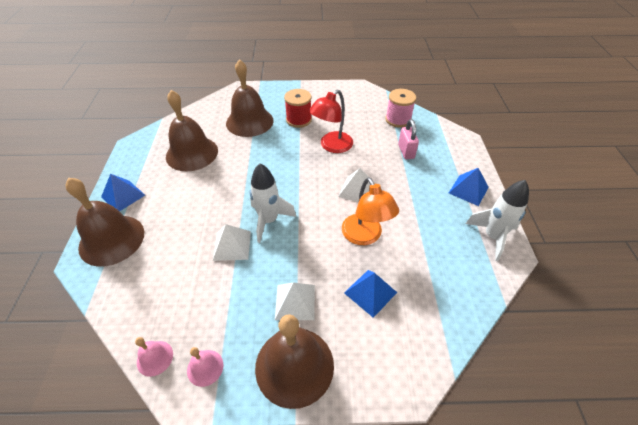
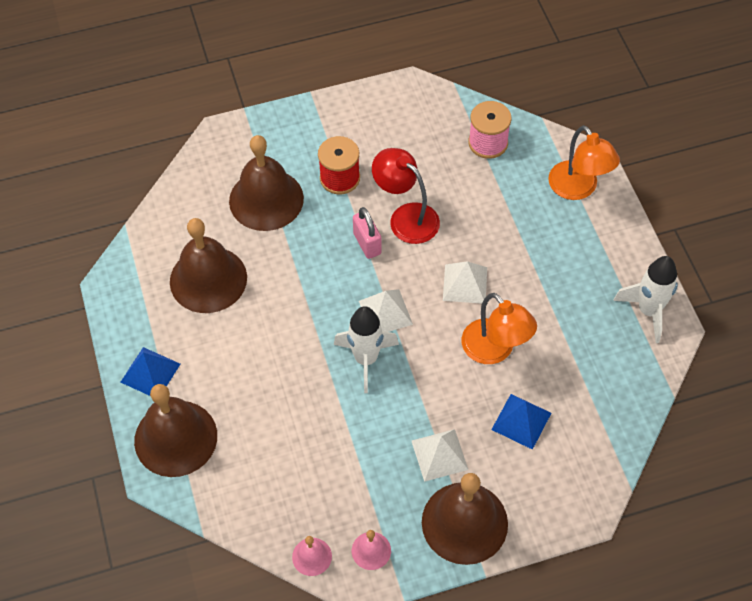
camera: 15 degrees left, 10 degrees up
(232, 245) = (334, 405): white pyramid -> white pyramid (385, 312)
(331, 146) = (406, 217): red lamp -> red lamp turned 105 degrees clockwise
(406, 151) = (513, 201): pink padlock -> pink padlock (367, 244)
(452, 153) = (578, 189): none -> orange lamp
(468, 190) = (609, 247): blue pyramid -> none

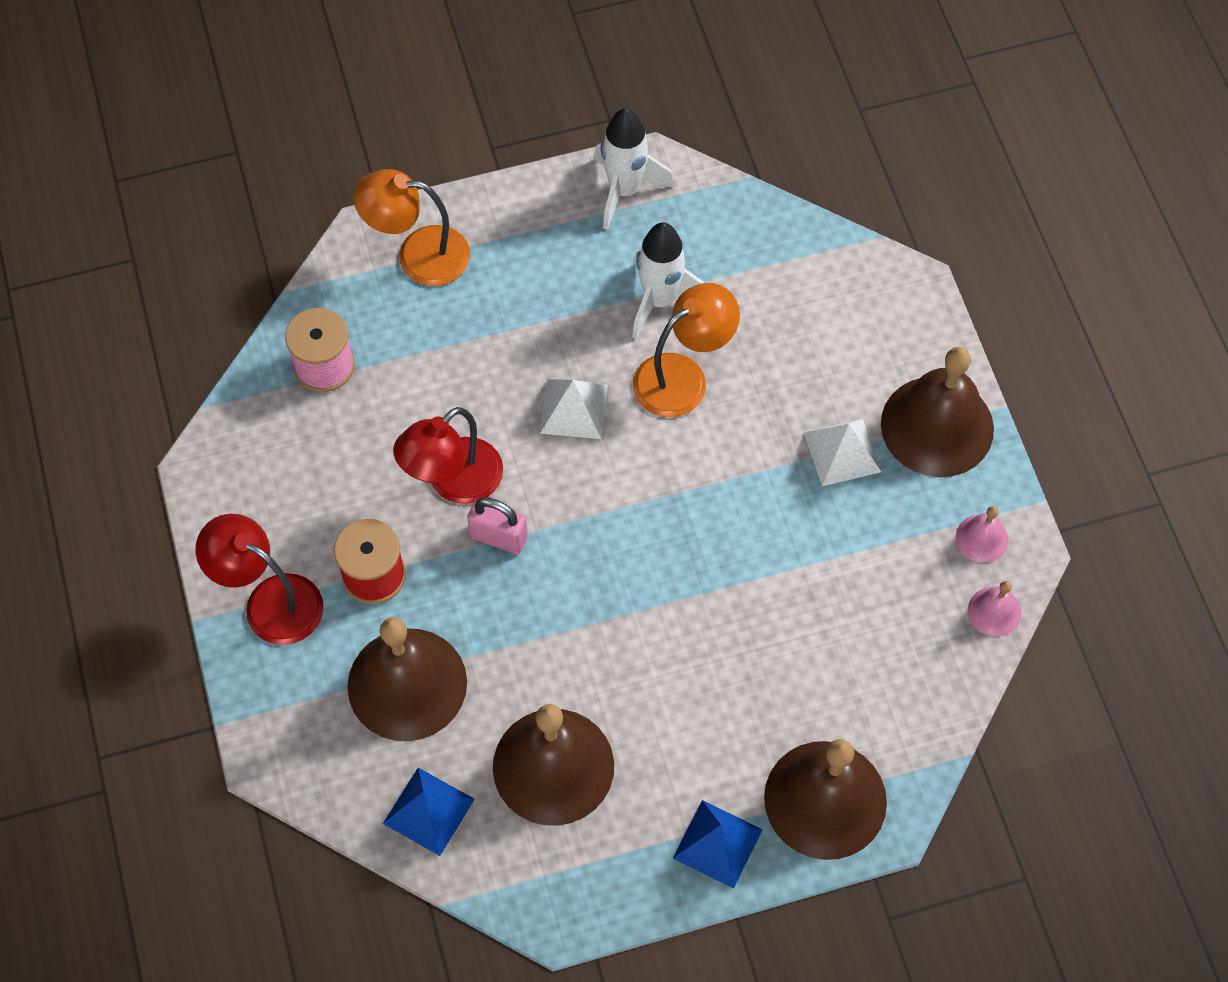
camera: 90 degrees left, 5 degrees up
(322, 127) = (270, 601): none -> red lamp
(366, 359) = (696, 541): white rocket -> white rocket (660, 300)
(367, 244) = (499, 537): pink padlock -> pink padlock turned 45 degrees clockwise
(385, 312) = (619, 514): white pyramid -> none
(521, 421) = (790, 351): blue pyramid -> blue pyramid (428, 811)
(578, 189) = (418, 255): orange lamp -> orange lamp turned 150 degrees counterclockwise

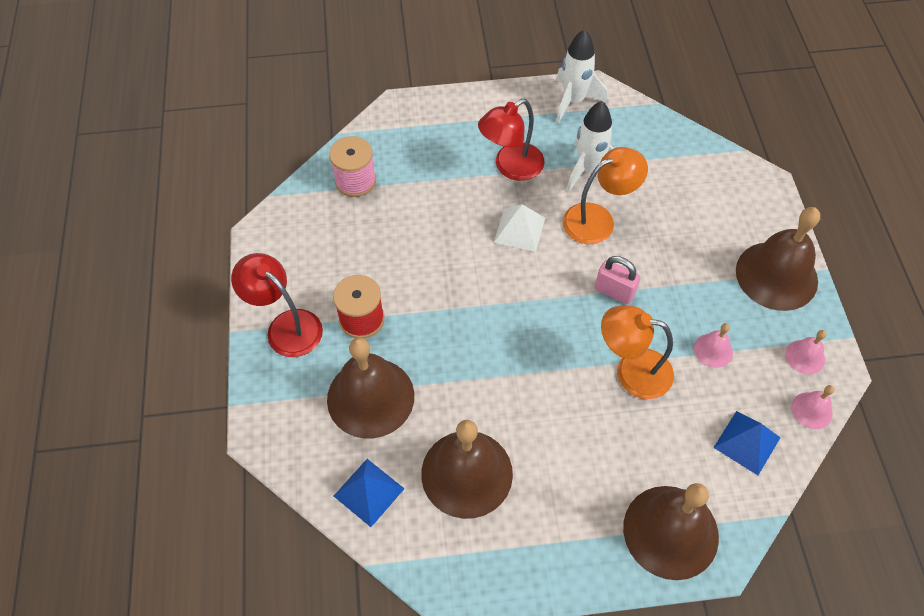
camera: 10 degrees right, 5 degrees down
(418, 255) = (430, 122): orange lamp -> orange lamp (632, 371)
(453, 482) = (428, 266): red lamp -> red lamp (511, 167)
(499, 537) = (454, 306): pink padlock -> pink padlock (614, 291)
(717, 843) = (583, 552): blue pyramid -> blue pyramid (747, 442)
(842, 452) = (706, 283): white pyramid -> none
(859, 547) = (713, 350): none -> pink bell

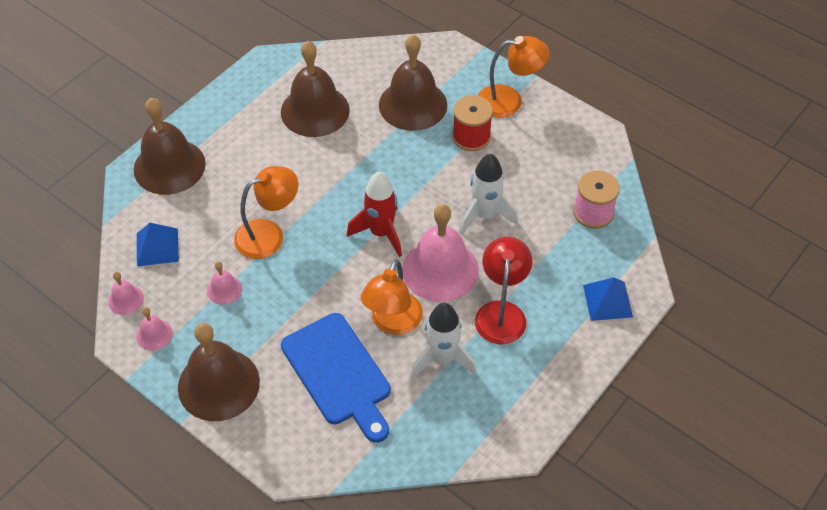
camera: 135 degrees right, 5 degrees down
(286, 326) = (509, 100): red lamp -> orange lamp
(368, 492) = (358, 66): blue pyramid -> blue pyramid (607, 301)
(519, 229) = (440, 269): white pyramid -> pink bell
(534, 295) = (381, 233): none -> red rocket
(573, 101) = (521, 417): white rocket -> white rocket (485, 215)
(614, 291) = (329, 277): pink padlock -> none
(674, 215) = (339, 373): none -> blue cutting board

